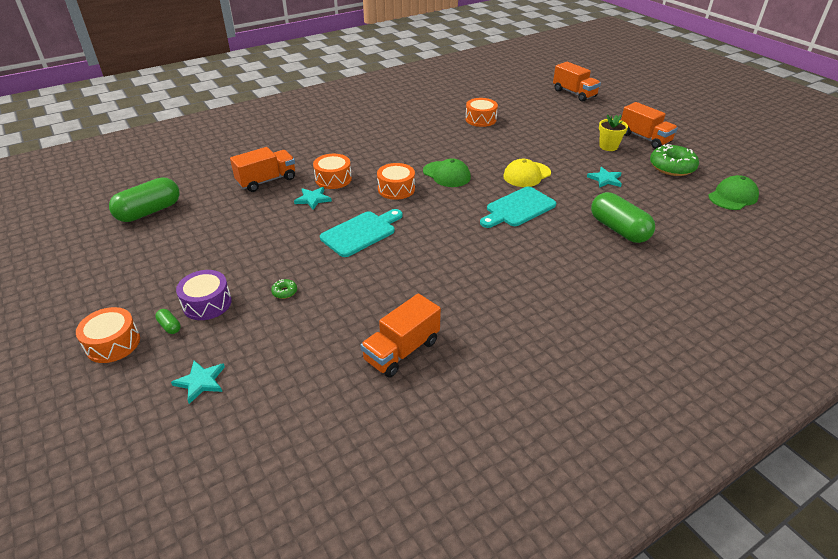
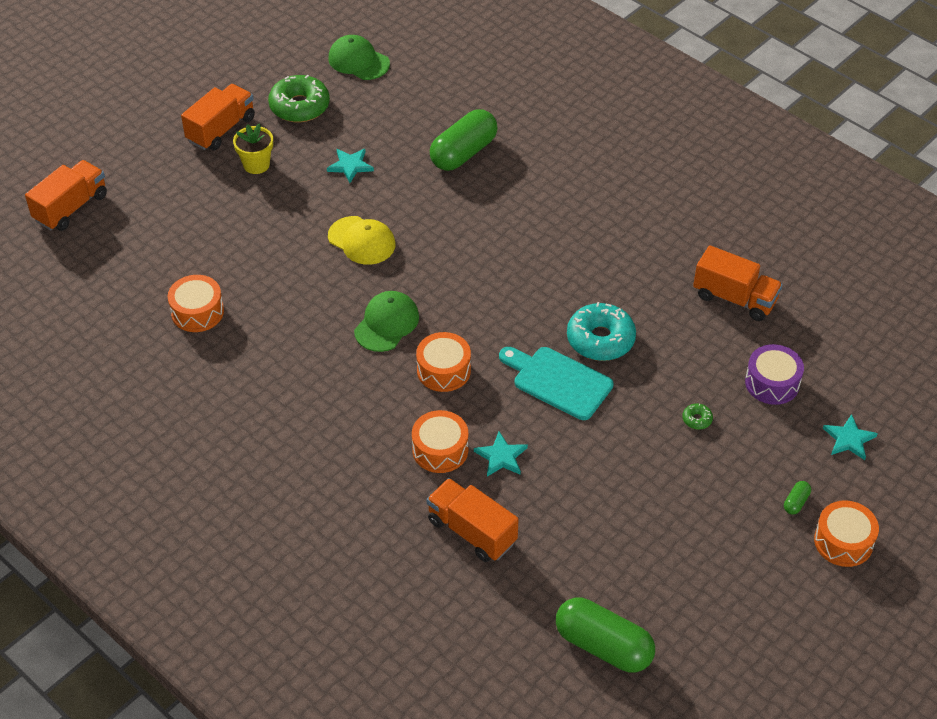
camera: 105 degrees left, 10 degrees up
(207, 303) = (747, 484): purple drum -> purple drum (772, 383)
(390, 260) = (600, 339): none -> turquoise donut
(518, 208) = (448, 241): turquoise cutting board -> none

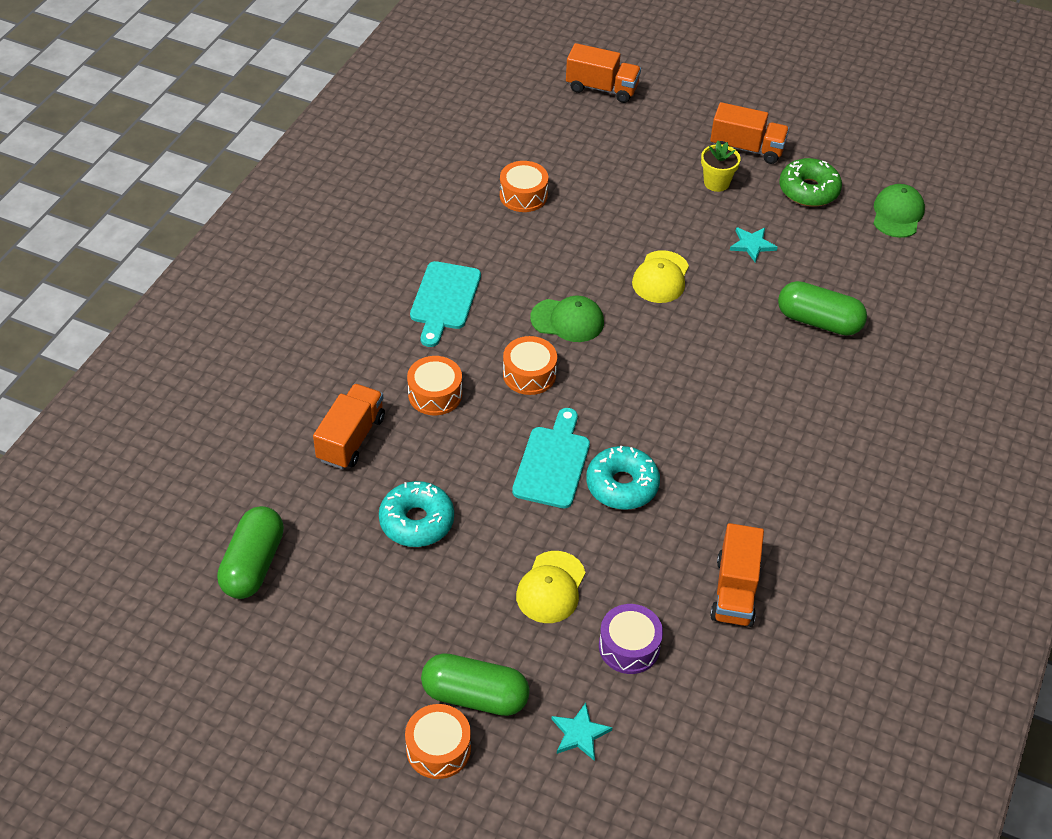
camera: 70 degrees right, 0 degrees up
(316, 412) = (444, 300): none -> turquoise cutting board
(501, 457) = (443, 440): turquoise star -> none
(592, 501) = (417, 521): none -> turquoise donut
(697, 419) = (551, 587): green donut -> yellow cap
(796, 502) = (475, 696): green capsule -> green capsule, size x2.47

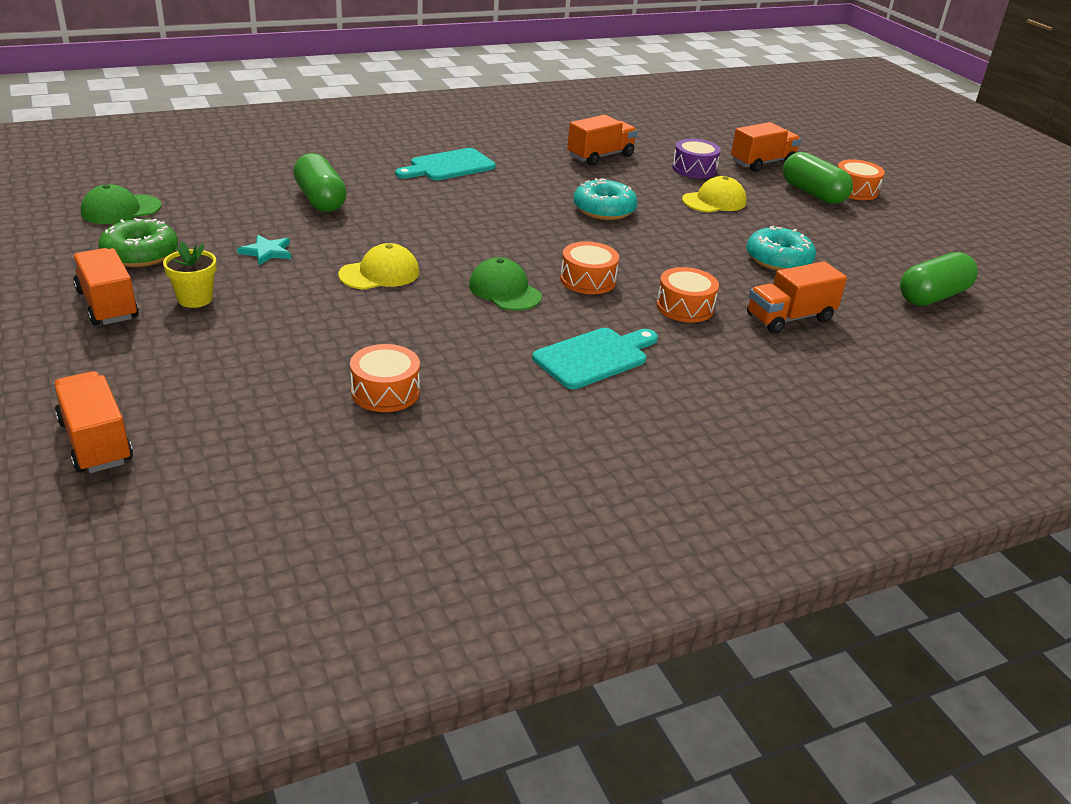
camera: 140 degrees left, 15 degrees down
(553, 463) = (638, 237): turquoise cutting board -> turquoise cutting board (448, 166)
(580, 733) = (762, 163): turquoise star -> orange truck

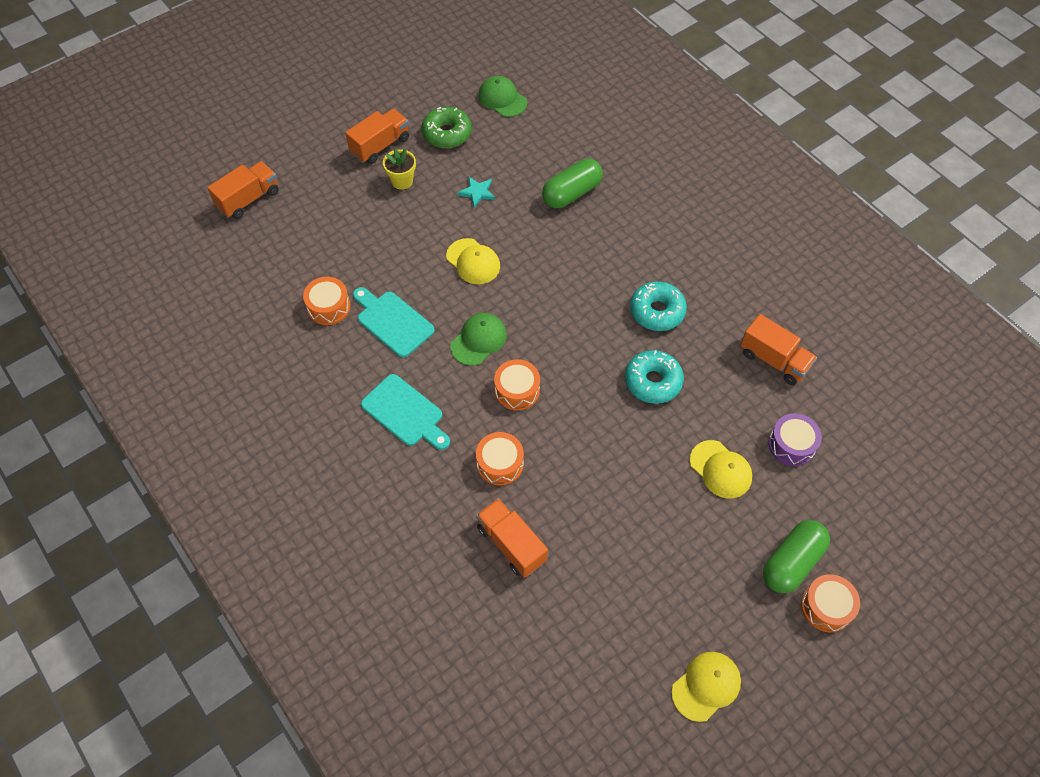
camera: 80 degrees right, 25 degrees up
(448, 166) = (680, 253): turquoise cutting board -> turquoise cutting board (392, 322)
(762, 163) = (848, 509): orange truck -> none
(778, 260) = (618, 532): turquoise donut -> turquoise donut (657, 311)
(932, 296) = (601, 671): green capsule -> none
(937, 252) = (706, 686): none -> yellow cap

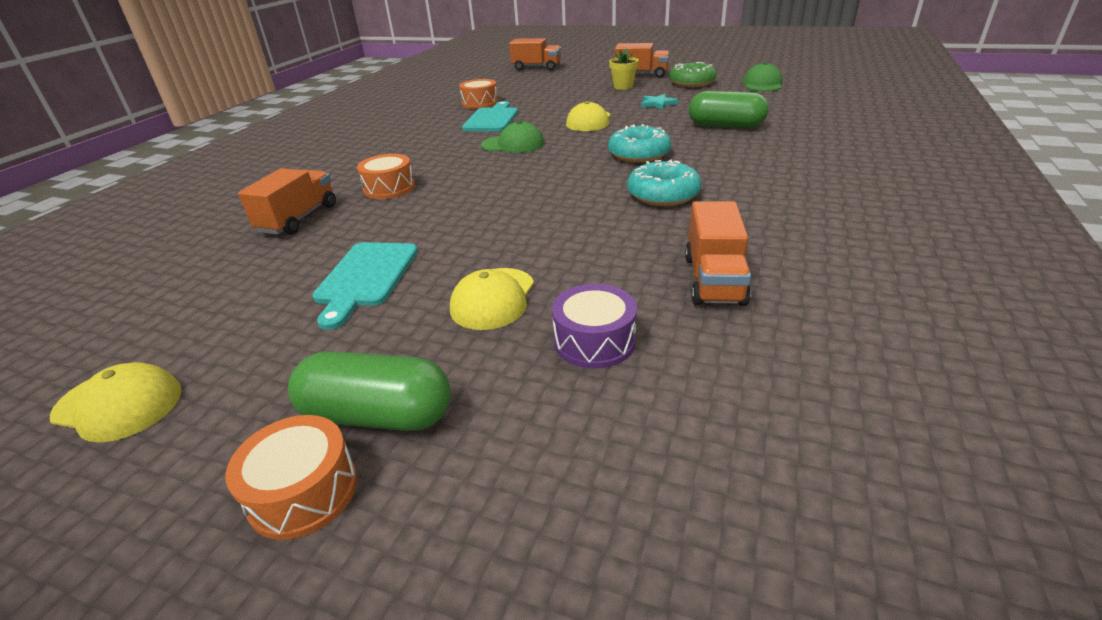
camera: 60 degrees right, 25 degrees down
(405, 413) = (409, 145): turquoise cutting board -> turquoise cutting board (365, 278)
(517, 390) = (478, 171): orange drum -> none
(653, 381) = (569, 220): turquoise donut -> turquoise donut (639, 154)

